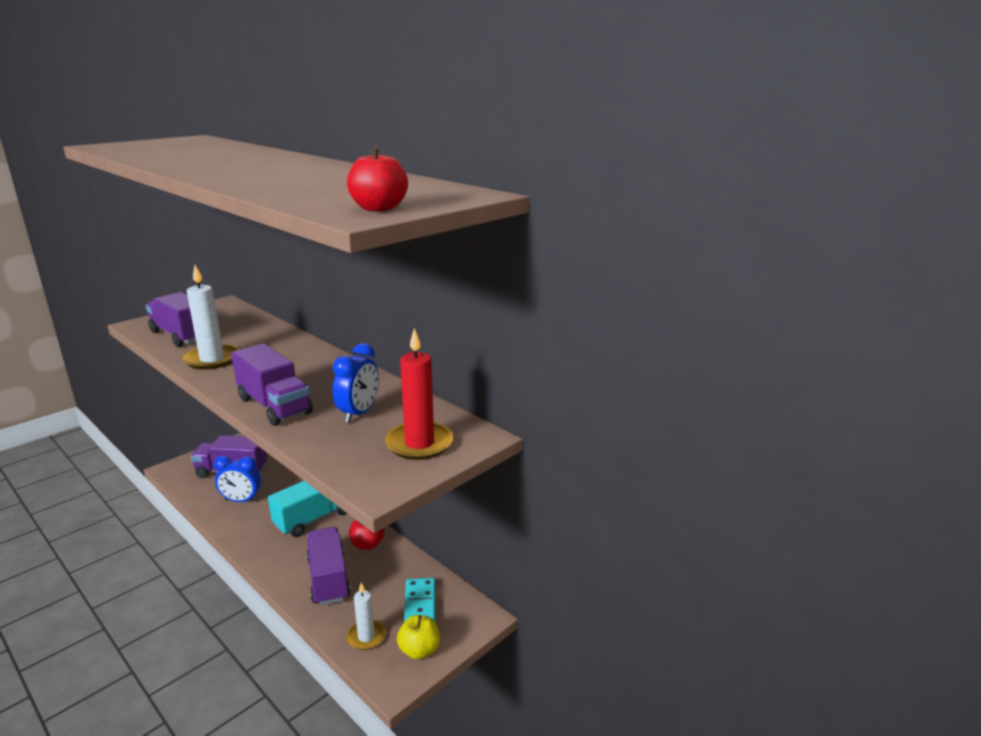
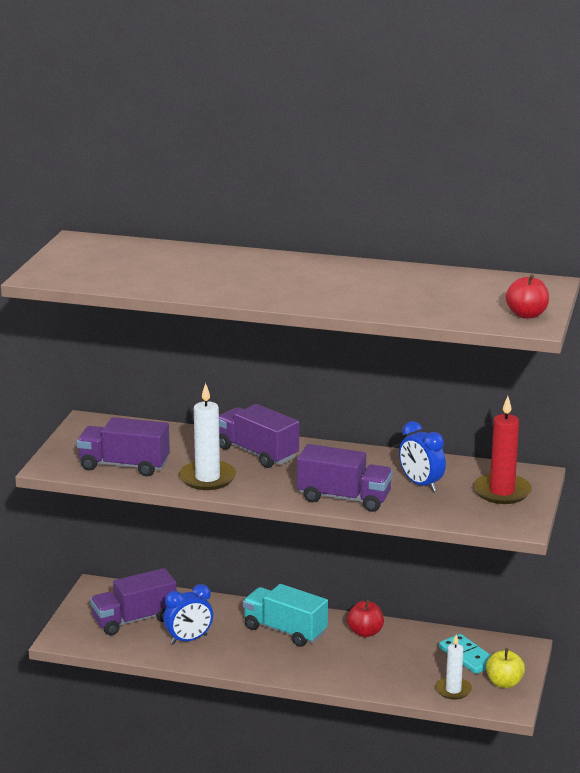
camera: 30 degrees left, 0 degrees up
(313, 519) = (285, 631): turquoise truck -> turquoise truck turned 75 degrees counterclockwise
(328, 579) = (367, 667): purple truck -> purple truck (257, 453)
(359, 413) = (421, 484): blue clock -> blue clock turned 150 degrees clockwise

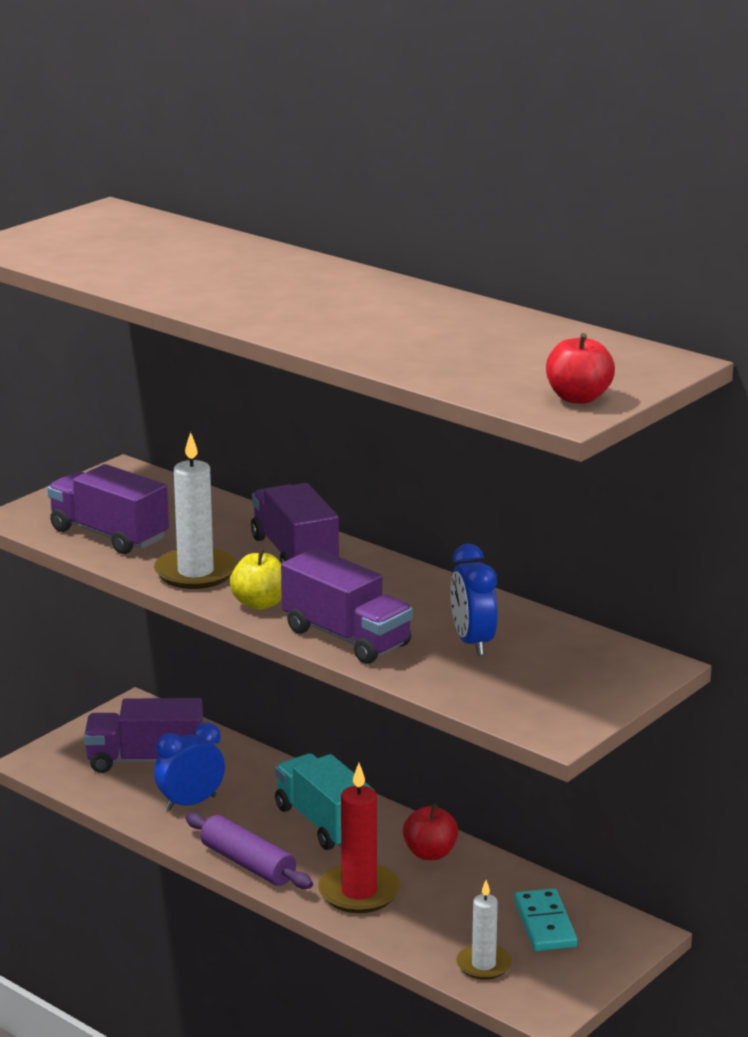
camera: 25 degrees right, 0 degrees up
(189, 639) = (190, 803): blue clock -> blue clock turned 150 degrees clockwise
(259, 668) = (247, 864): none -> purple rolling pin
(502, 492) = (578, 678): red candle -> red candle (359, 892)
(504, 683) = (565, 975): yellow apple -> yellow apple (260, 604)

